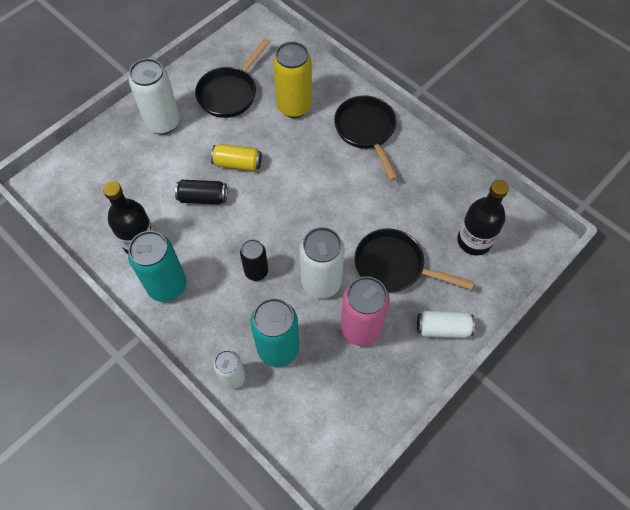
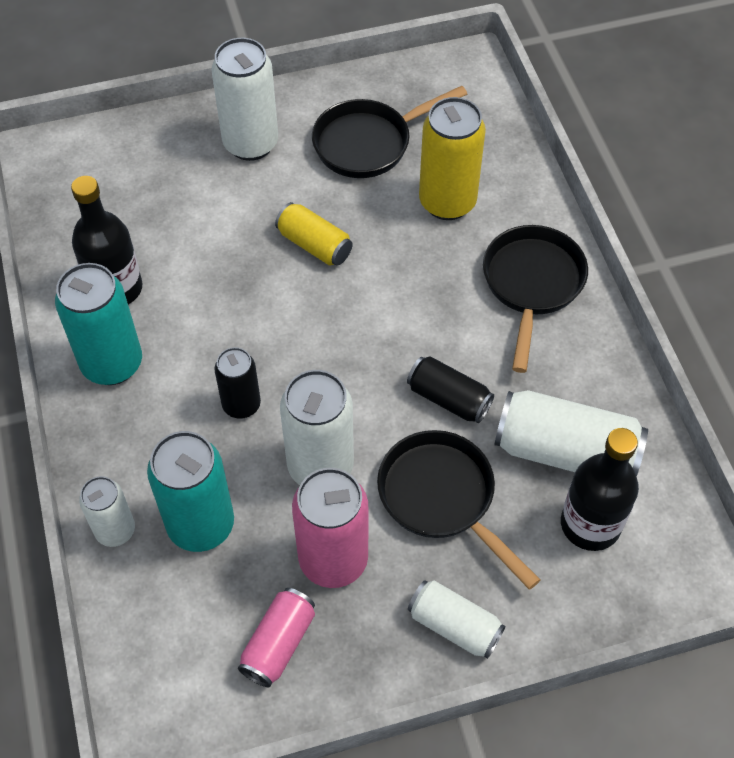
camera: 30 degrees right, 5 degrees down
(203, 198) = (236, 269): black can -> black can (448, 399)
(361, 388) = (278, 643): none -> pink can
(439, 210) = (565, 451): none -> white can

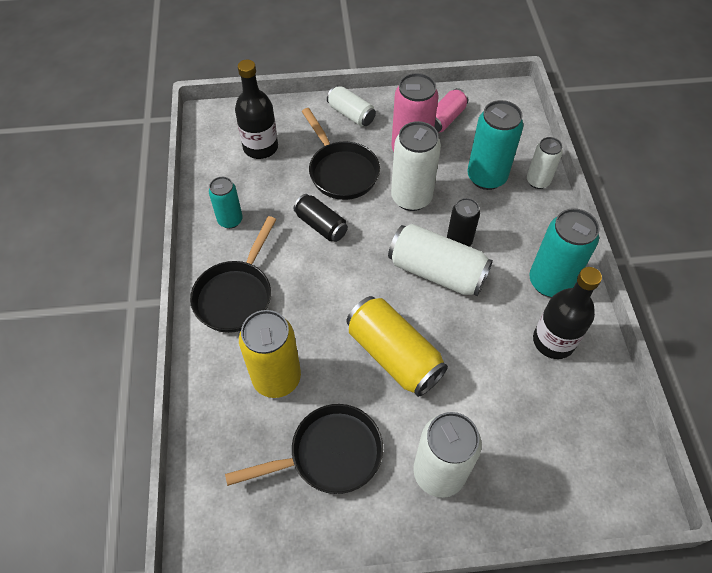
camera: 170 degrees left, 0 degrees up
(314, 245) = (394, 355): yellow can -> yellow can, size x1.66
(565, 451) = (258, 185): white can -> white can (437, 272)
(584, 386) = (230, 220): none -> turquoise can

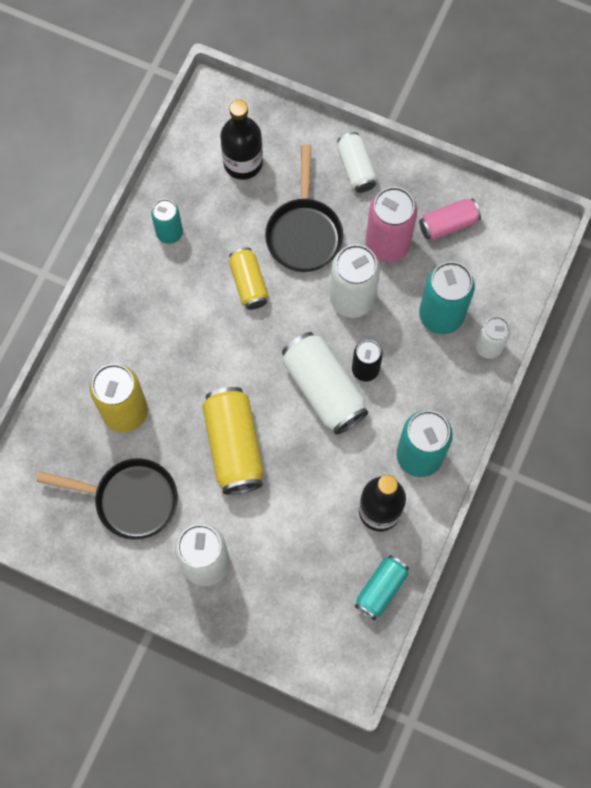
camera: 30 degrees right, 15 degrees up
(236, 295) = (134, 315): black pan -> none
(321, 225) = (249, 283): black can -> yellow can
(606, 405) = (381, 589): none -> turquoise can

